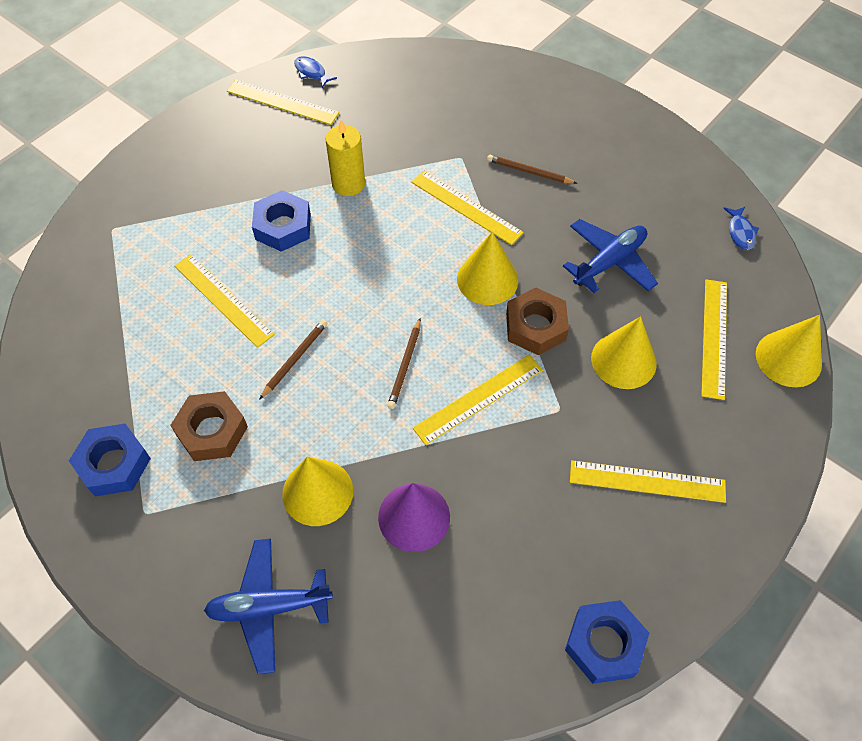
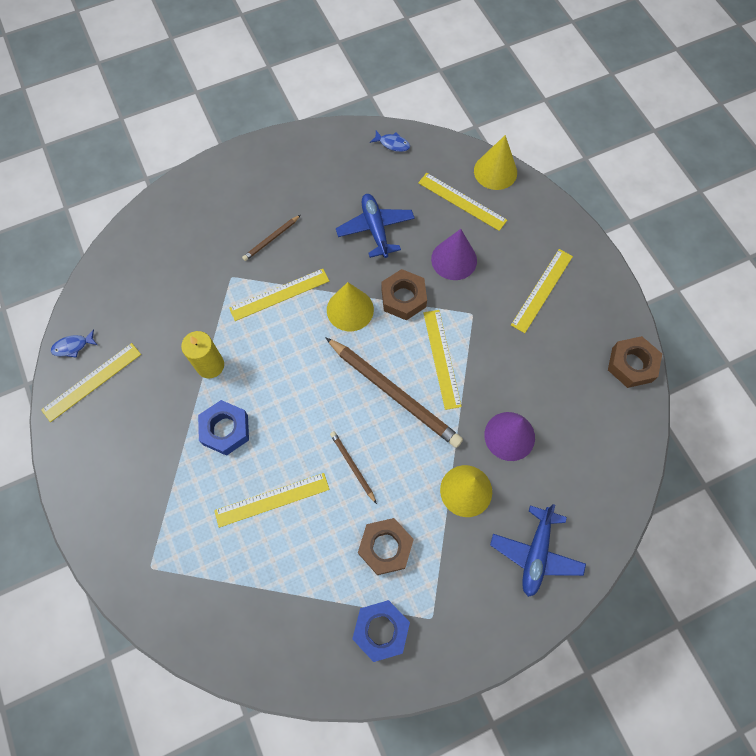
camera: 65 degrees left, 10 degrees up
(405, 365) = (393, 393): brown pencil -> brown pencil, size x2.12
(604, 644) = (631, 365): blue nut -> brown nut
(623, 360) = (454, 259): yellow cone -> purple cone

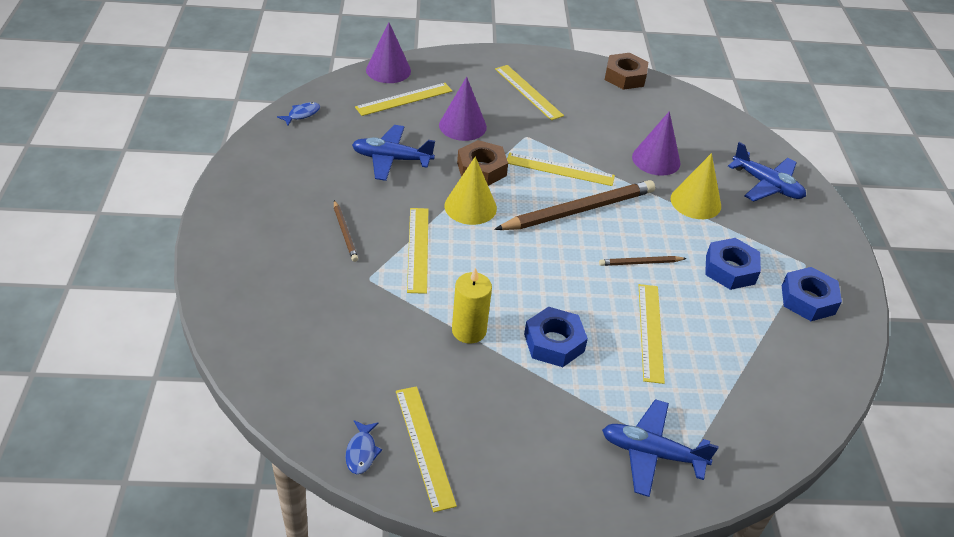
camera: 70 degrees left, 25 degrees down
(144, 538) = (652, 453): none -> blue plane
(385, 547) = (730, 269): brown nut -> blue nut
(495, 171) = (388, 70): yellow cone -> purple cone

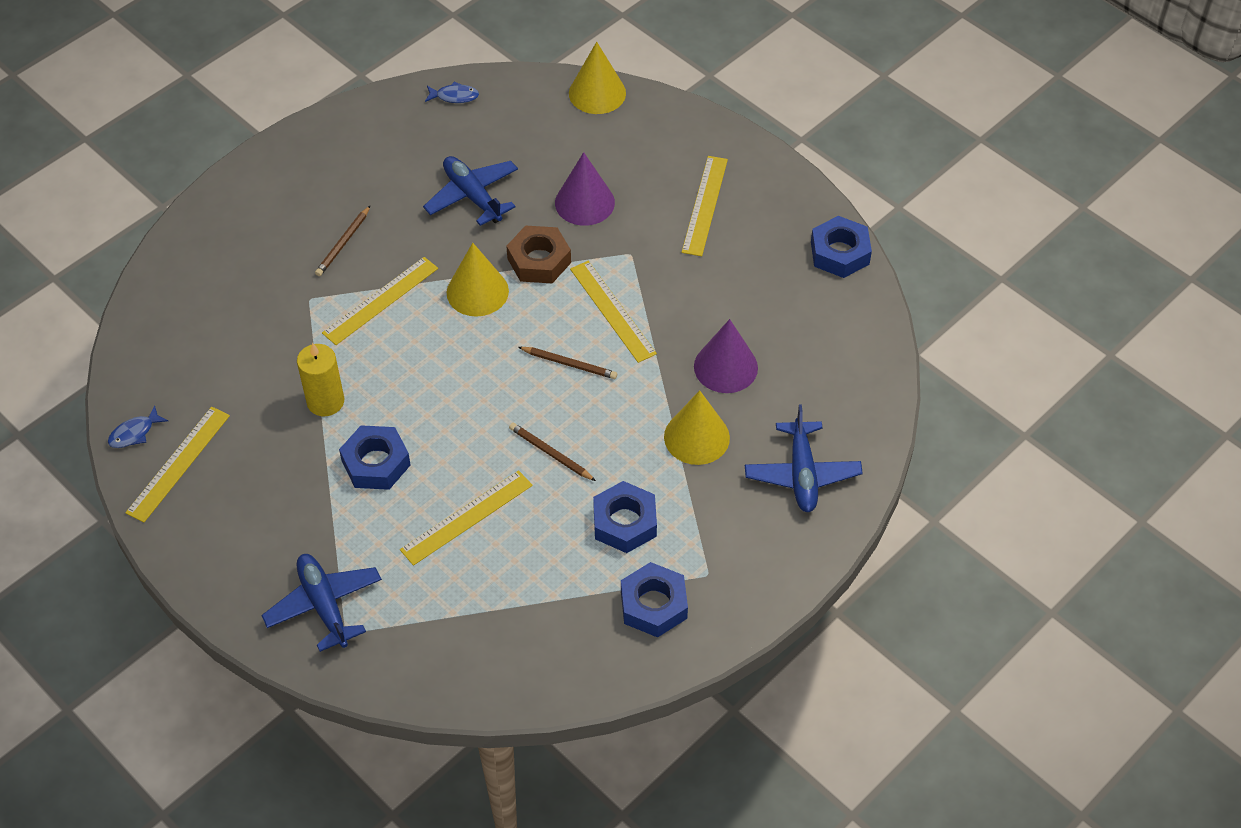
camera: 50 degrees right, 10 degrees up
(388, 70) = (597, 93): purple cone -> yellow cone
(404, 99) = (569, 137): yellow ruler -> none
(578, 210) = (569, 364): brown pencil -> brown pencil, size x0.47
(625, 77) = (839, 253): brown nut -> blue nut

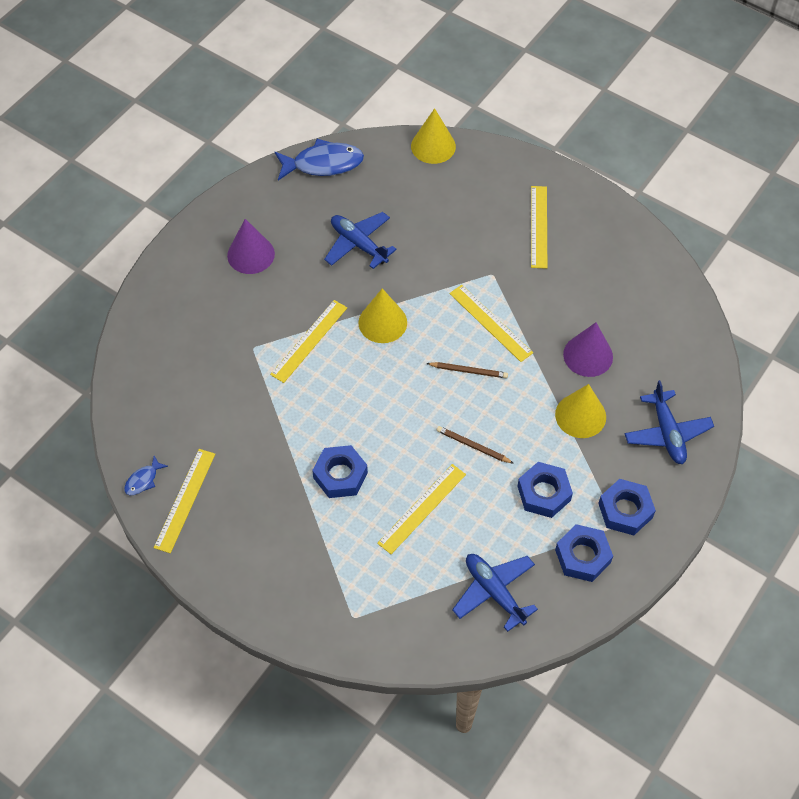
camera: 10 degrees left, 5 degrees up
(324, 605) = (330, 598): blue plane -> blue plane (494, 592)
(325, 401) = (287, 430): yellow candle -> none
(343, 243) = (267, 297): brown pencil -> none
(454, 96) = (323, 164): blue fish -> blue fish, size x2.09
(539, 260) = (423, 290): brown nut -> none
(584, 202) = (446, 237): purple cone -> purple cone (251, 254)
(839, 253) = (650, 250): blue nut -> blue nut (625, 510)

